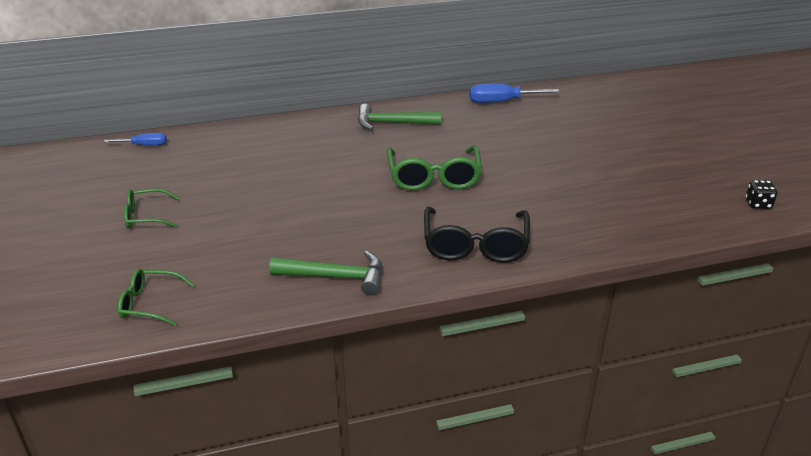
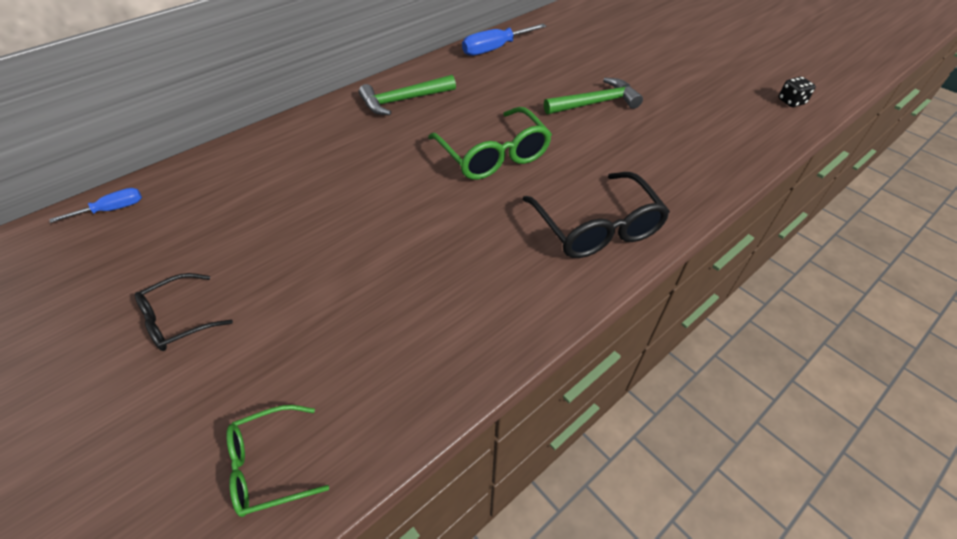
camera: 25 degrees left, 15 degrees up
(146, 216) = (178, 320): green glasses -> black glasses
(336, 277) = (482, 325): green hammer -> green hammer (595, 103)

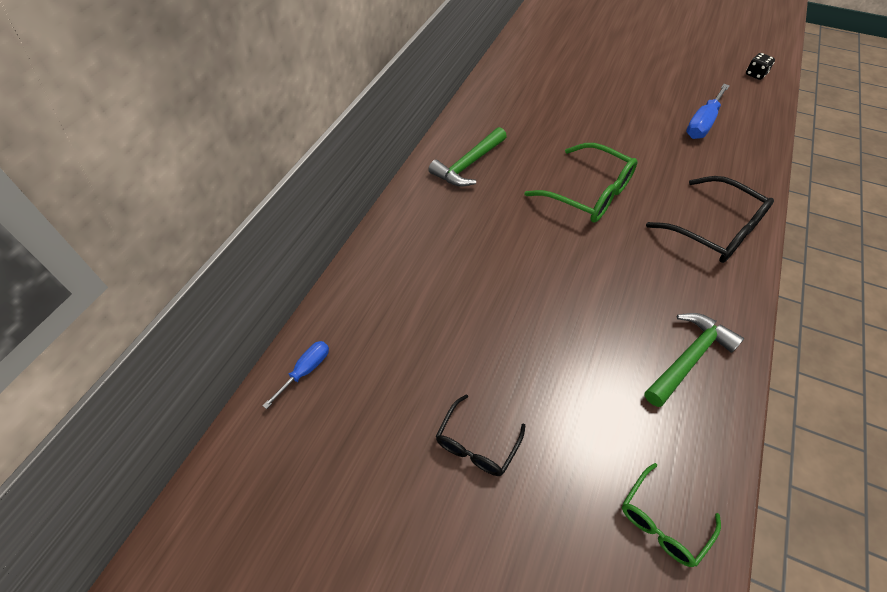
camera: 25 degrees left, 5 degrees up
(494, 49) = (499, 88): blue screwdriver -> blue screwdriver (702, 123)
(595, 103) = (624, 118): green hammer -> green hammer (688, 358)

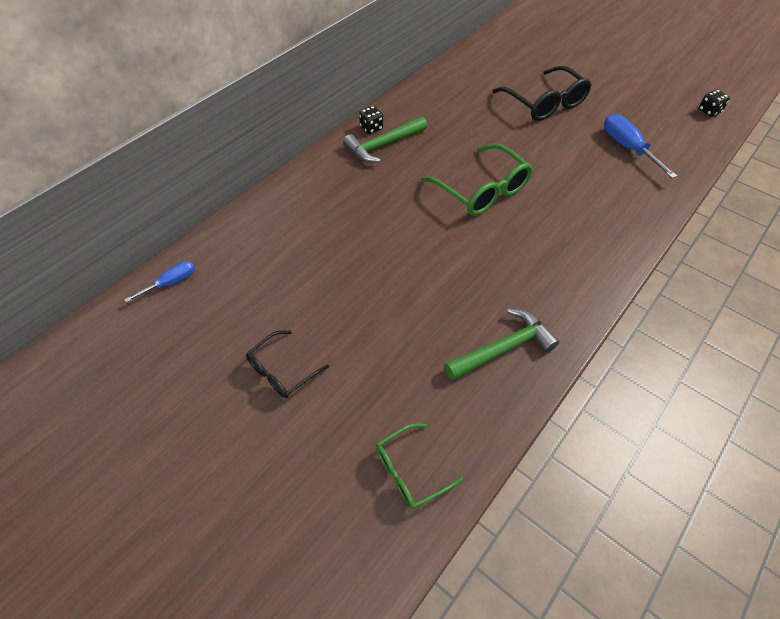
camera: 15 degrees right, 0 degrees up
(447, 148) = (371, 128): none -> black dice
(702, 123) = (627, 148): blue screwdriver -> blue screwdriver turned 105 degrees clockwise
(715, 230) = (588, 246): black glasses -> black glasses (545, 103)

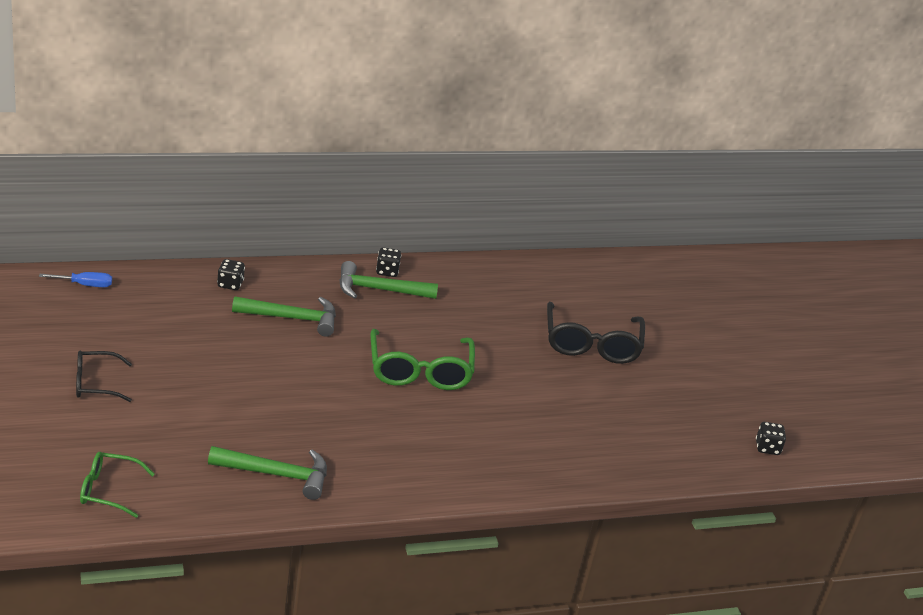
camera: 30 degrees right, 20 degrees down
(281, 206) = (230, 284): none -> black dice
(356, 205) = (292, 318): none -> green hammer
(627, 148) = (619, 423): blue screwdriver -> none

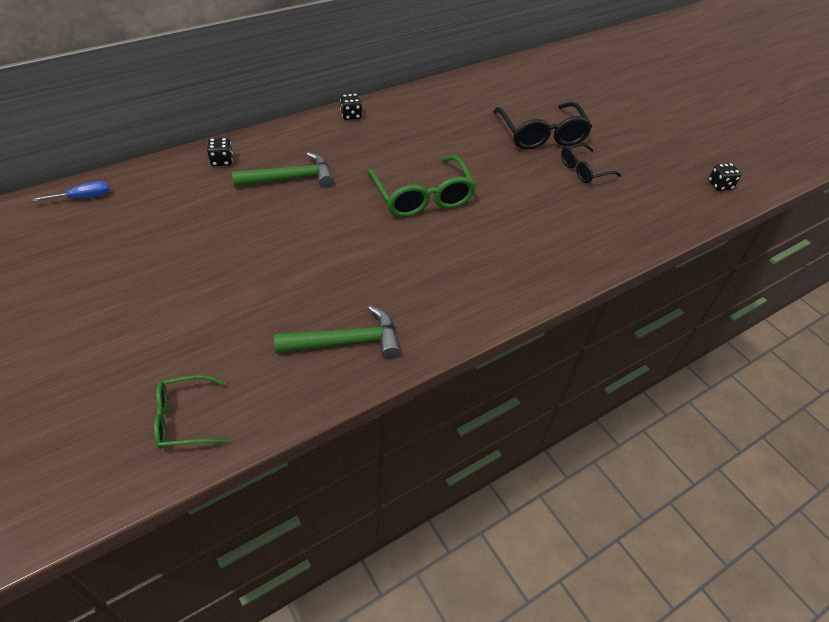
camera: 15 degrees left, 15 degrees up
(95, 383) = (128, 298): black glasses -> black glasses (584, 170)
(379, 290) = (352, 133): green hammer -> none

